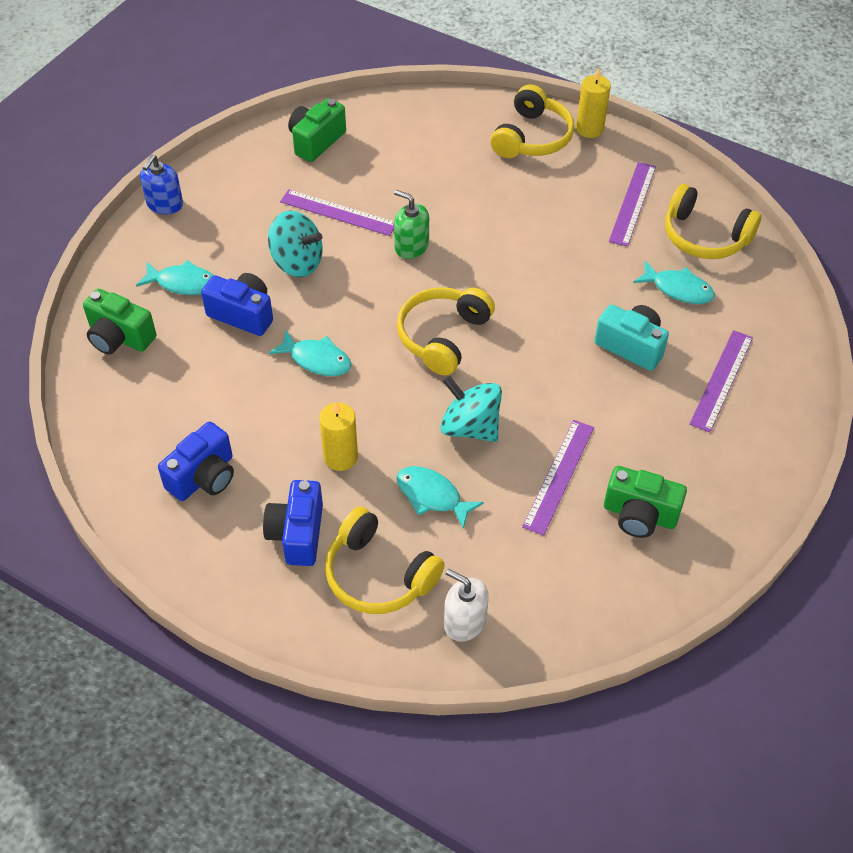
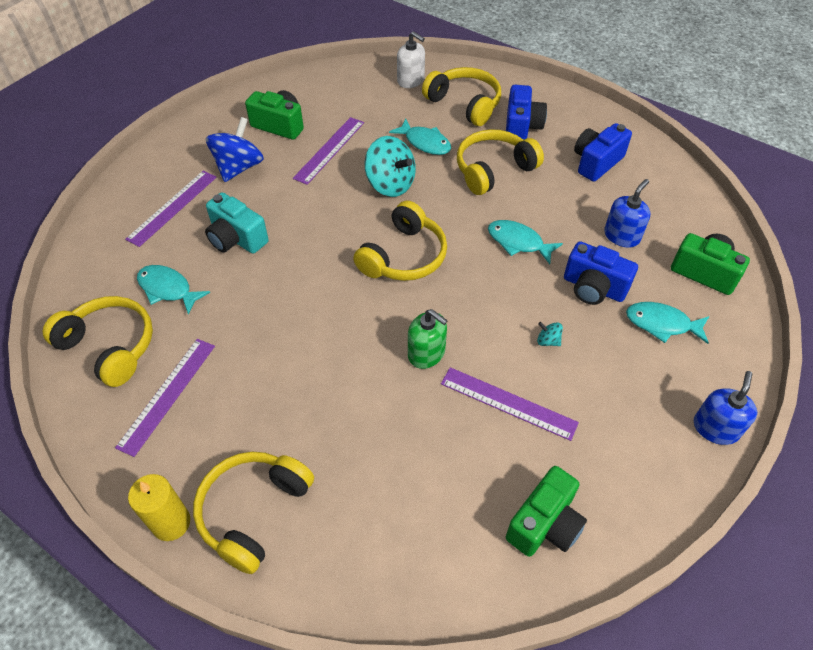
camera: 175 degrees left, 0 degrees up
(198, 374) = (621, 236): none -> blue soap dispenser
(297, 262) = (548, 341): turquoise spinning top -> turquoise spinning top, size x0.43
(340, 457) = (493, 170): yellow candle -> yellow headphones
(667, 440) = (239, 167): none -> blue spinning top

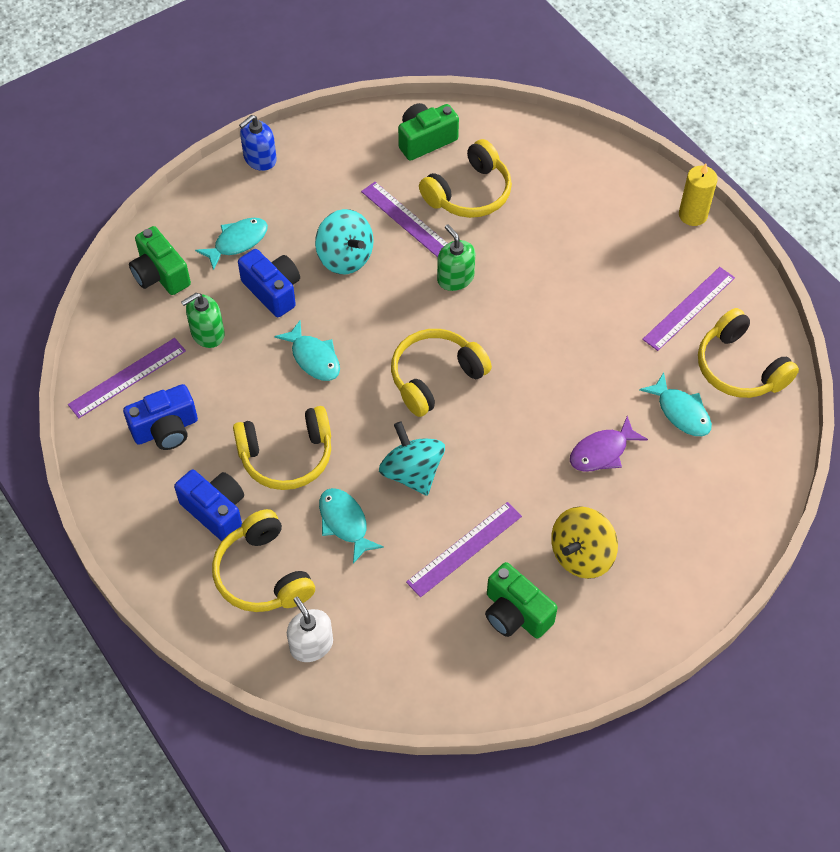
camera: 160 degrees left, 5 degrees up
(172, 207) = (667, 517): purple ruler -> purple ruler (127, 377)
(236, 238) = (602, 452): turquoise camera -> purple fish
(239, 167) = (581, 555): blue spinning top -> yellow spinning top
(253, 511) = (631, 205): yellow headphones -> yellow headphones (469, 193)
(521, 127) = (215, 511): blue camera -> blue camera turned 105 degrees clockwise
(548, 341) = (345, 257): turquoise spinning top -> turquoise spinning top, size x2.33
(621, 236) = (207, 333): blue soap dispenser -> green soap dispenser
(662, 324) = (237, 242): turquoise fish -> turquoise fish turned 75 degrees counterclockwise

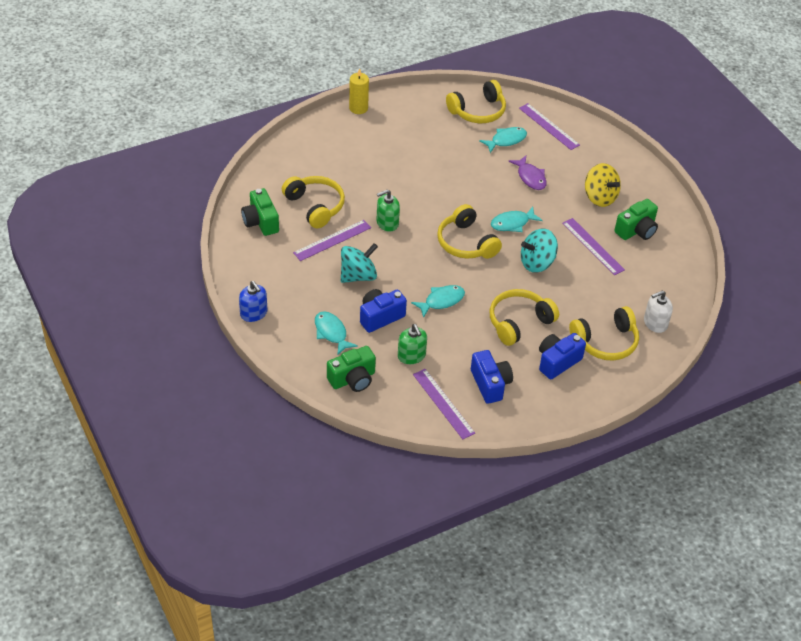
camera: 85 degrees left, 10 degrees down
(286, 456) = (519, 322): yellow headphones -> yellow headphones turned 120 degrees counterclockwise
(345, 523) = (571, 298): turquoise fish -> turquoise fish (512, 223)
(689, 308) = (431, 123): purple ruler -> purple ruler (549, 126)

